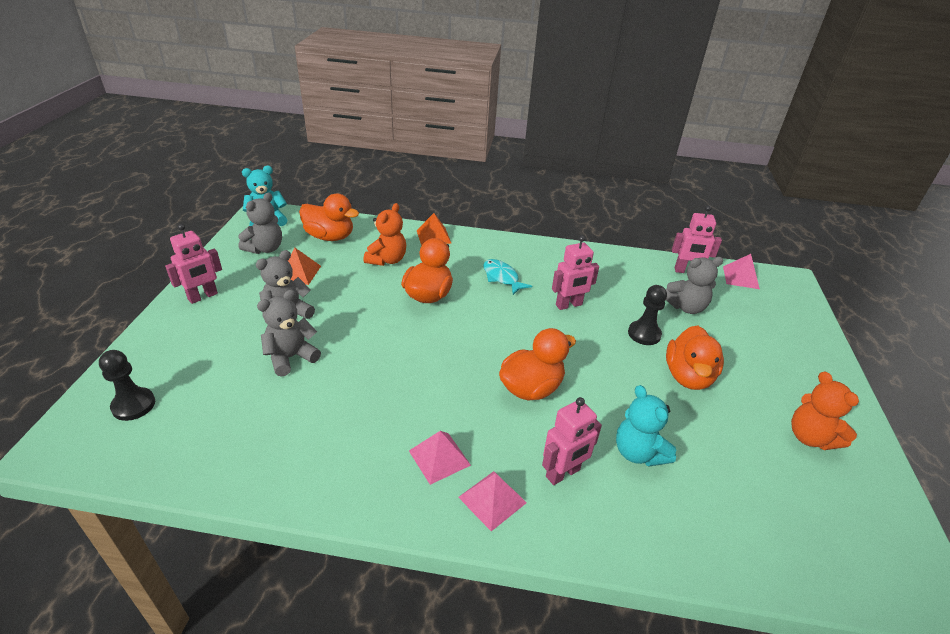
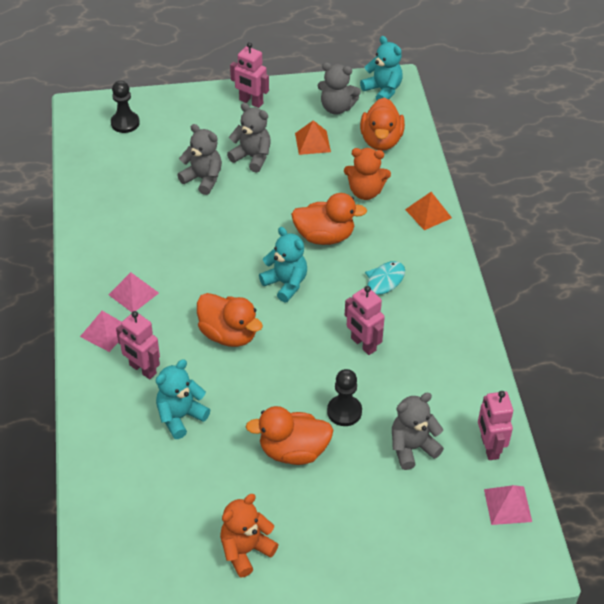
camera: 75 degrees right, 10 degrees up
(477, 333) = (285, 284): none -> turquoise teddy bear
(686, 307) = (412, 448): grey teddy bear -> grey teddy bear turned 90 degrees clockwise

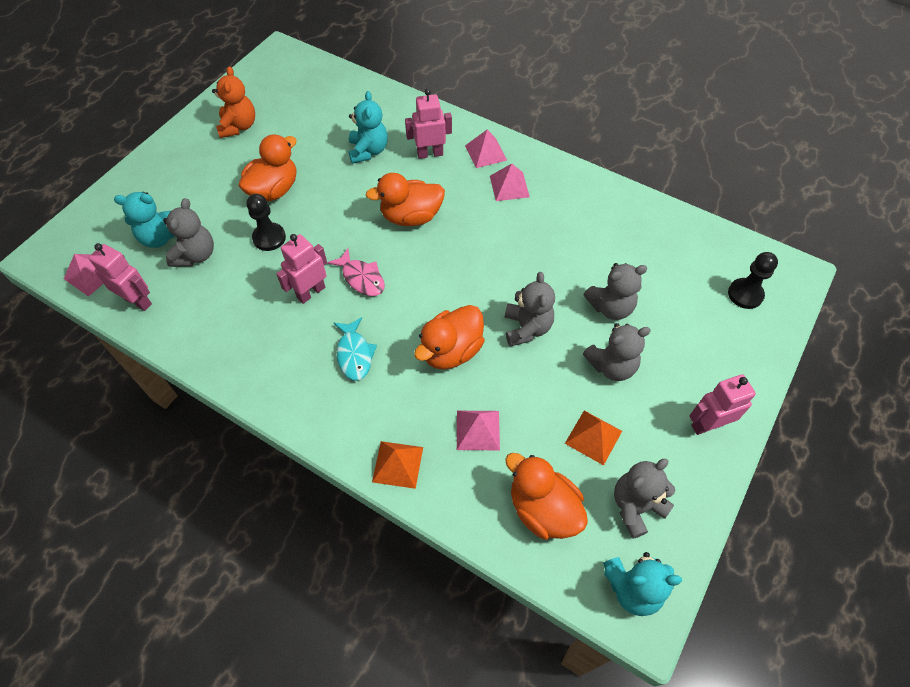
camera: 130 degrees right, 10 degrees up
(265, 210) = (527, 328): none -> grey teddy bear
(285, 284) = (425, 285): turquoise teddy bear -> turquoise teddy bear (160, 237)
(319, 324) = (361, 278): none -> pink fish
(363, 344) = (311, 292): pink robot -> pink robot turned 45 degrees counterclockwise
(365, 192) = (478, 430): orange teddy bear -> pink pyramid

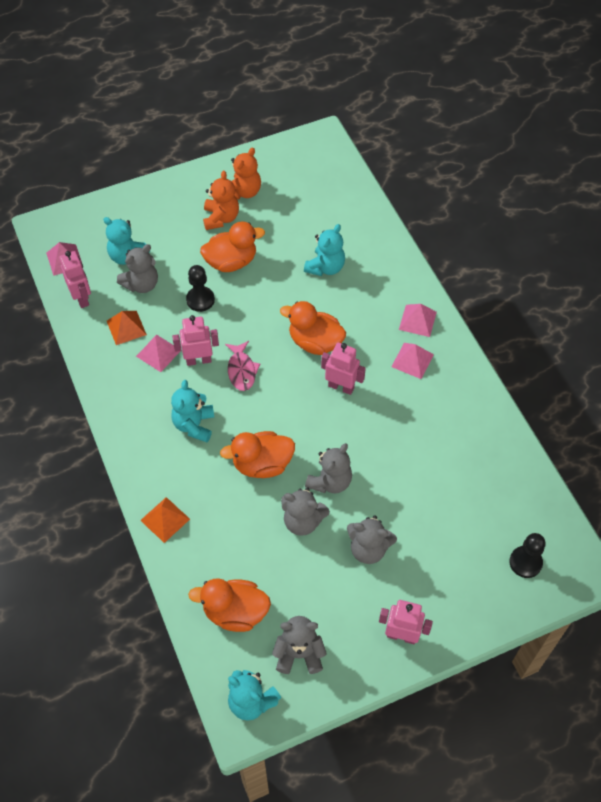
camera: 35 degrees right, 0 degrees up
(234, 158) = (221, 218): none -> orange teddy bear
(354, 354) = (194, 425): turquoise fish -> turquoise teddy bear
(430, 154) = (372, 296): pink robot -> pink robot (341, 387)
(478, 430) = (235, 531): pink pyramid -> pink pyramid (158, 353)
(543, 509) = (235, 612): orange duck -> orange duck turned 75 degrees counterclockwise
(593, 437) = (311, 589): orange pyramid -> orange pyramid (126, 327)
(610, 307) = (407, 505): grey teddy bear -> grey teddy bear (303, 521)

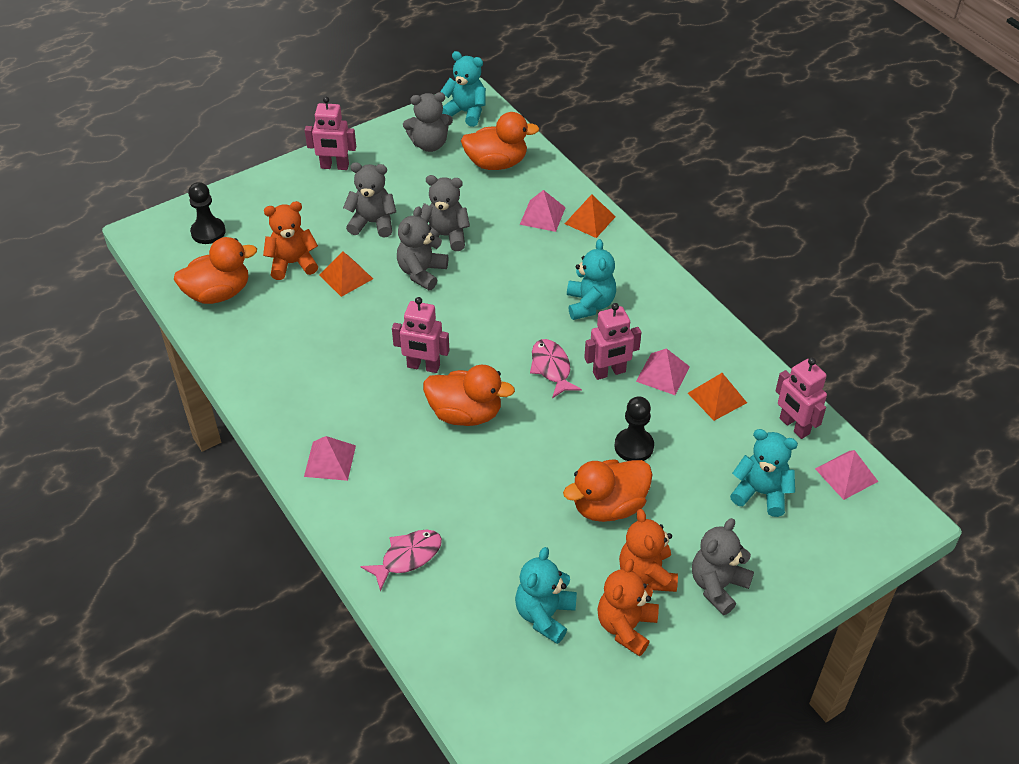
camera: 170 degrees right, 10 degrees down
(141, 284) = (722, 456): grey teddy bear -> grey teddy bear (718, 586)
(262, 464) = (501, 278): orange duck -> orange duck (218, 293)
(325, 267) = (469, 518): turquoise teddy bear -> turquoise teddy bear (545, 615)
(369, 248) = (407, 557): none -> pink fish
(397, 487) = (346, 277): none -> orange pyramid
(412, 360) = (335, 409): pink pyramid -> pink pyramid (542, 215)
(445, 510) = (292, 263): none -> orange teddy bear

